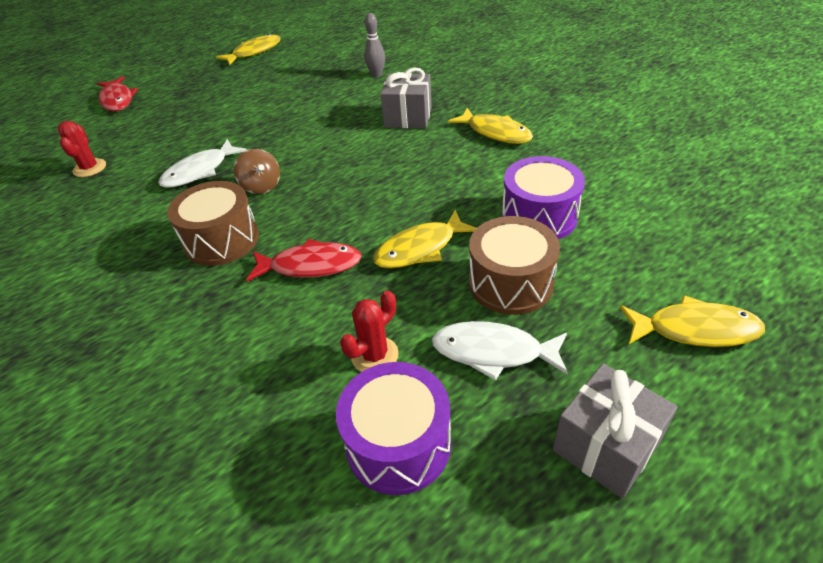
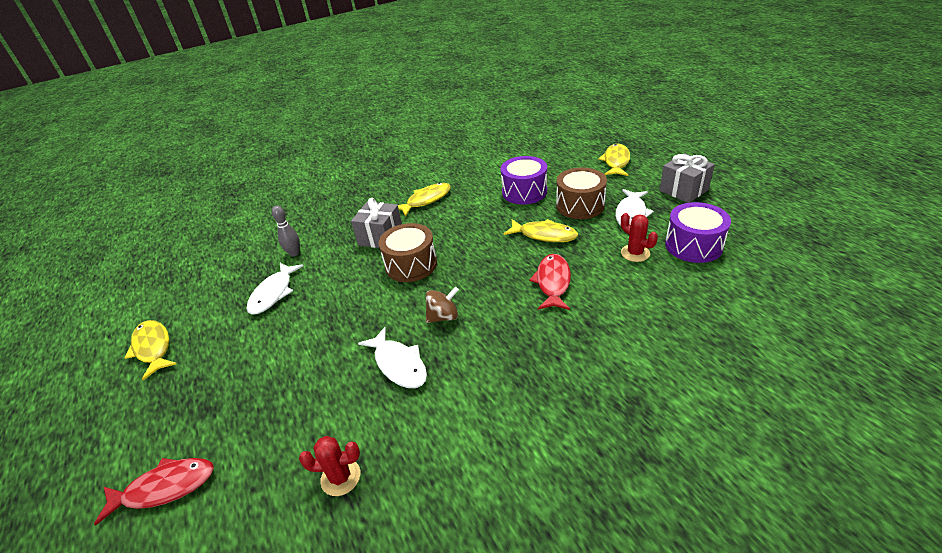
camera: 80 degrees left, 5 degrees down
(221, 240) = (512, 334): brown drum -> brown drum (411, 264)
(314, 81) = (273, 293): none -> white fish
(420, 248) = (544, 235): yellow fish -> yellow fish turned 45 degrees counterclockwise

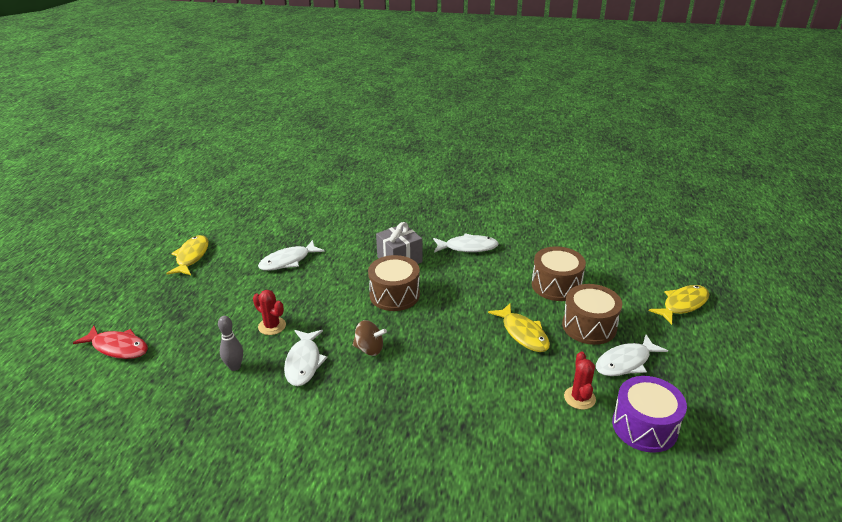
camera: 35 degrees right, 5 degrees down
(294, 253) = (331, 238): grey bowling pin -> grey bowling pin (235, 367)
(340, 477) = (197, 408): red cactus -> red cactus (272, 326)
(426, 200) = (468, 247): yellow fish -> white fish
(524, 192) = (556, 285): purple drum -> brown drum
(553, 282) = (478, 376): red fish -> none
(683, 190) = (712, 371): grey gift -> none

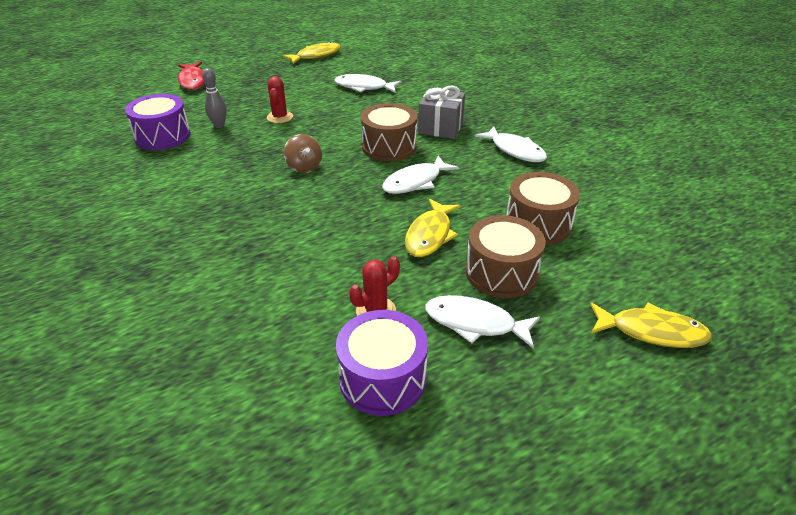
camera: 50 degrees right, 5 degrees up
(203, 411) = (163, 136): none -> purple drum
(304, 362) = (254, 148): white fish -> white fish (415, 182)

